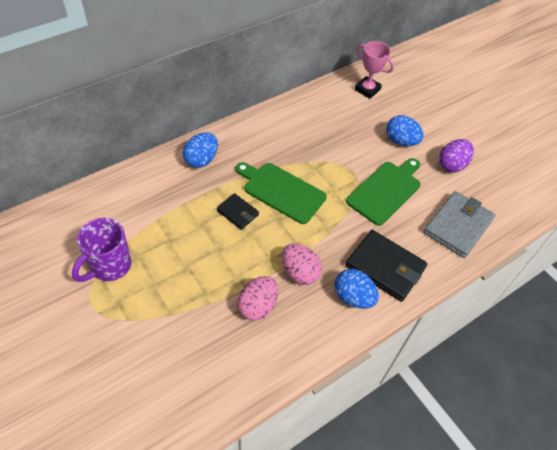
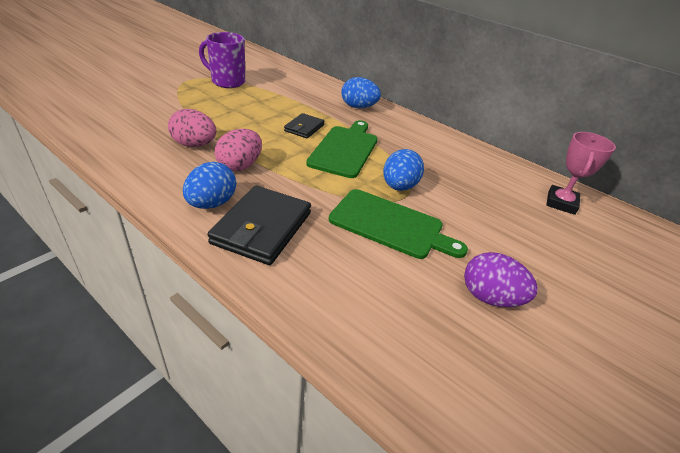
camera: 75 degrees right, 15 degrees down
(401, 141) = (493, 237): blue egg -> blue egg (399, 186)
(458, 226) = (363, 305): grey wallet -> none

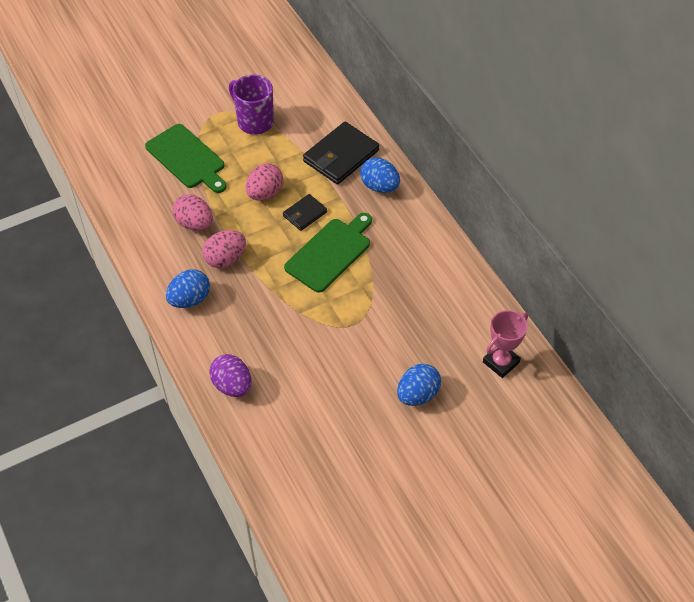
camera: 25 degrees right, 15 degrees up
(258, 119) = (265, 193): none -> pink egg
(262, 228) = (219, 333): black wallet -> black wallet (341, 156)
(390, 225) = (322, 352): green cutting board -> green cutting board (187, 158)
(399, 186) = (355, 311): blue egg -> blue egg (417, 394)
(490, 297) = (359, 434): purple egg -> purple egg (232, 385)

